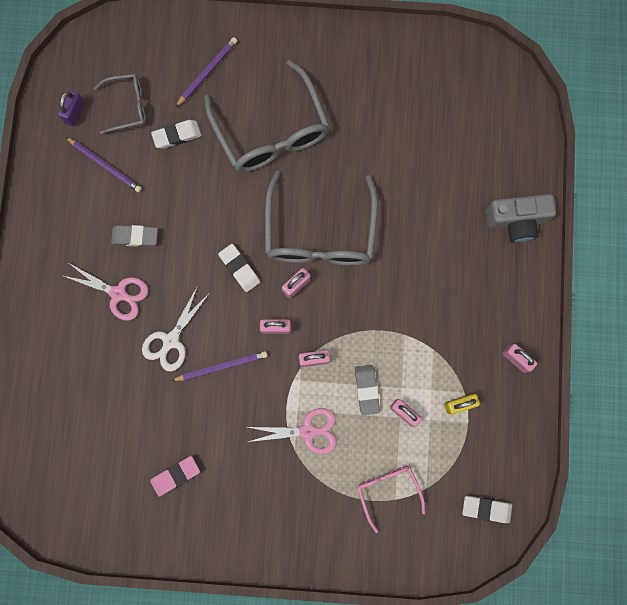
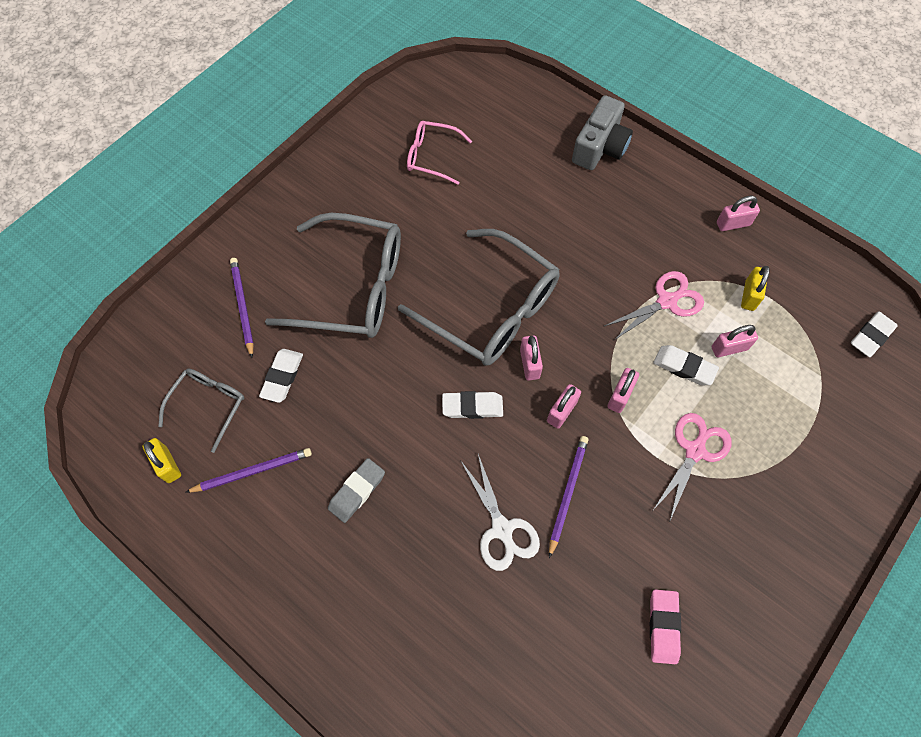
camera: 55 degrees left, 15 degrees down
(75, 113) = (167, 465): purple padlock -> yellow padlock
(118, 294) = (407, 553): pink scissors -> pink scissors (667, 301)
(366, 390) = (684, 367): grey eraser -> white eraser
(388, 490) = (804, 413): pink glasses -> pink glasses (431, 156)

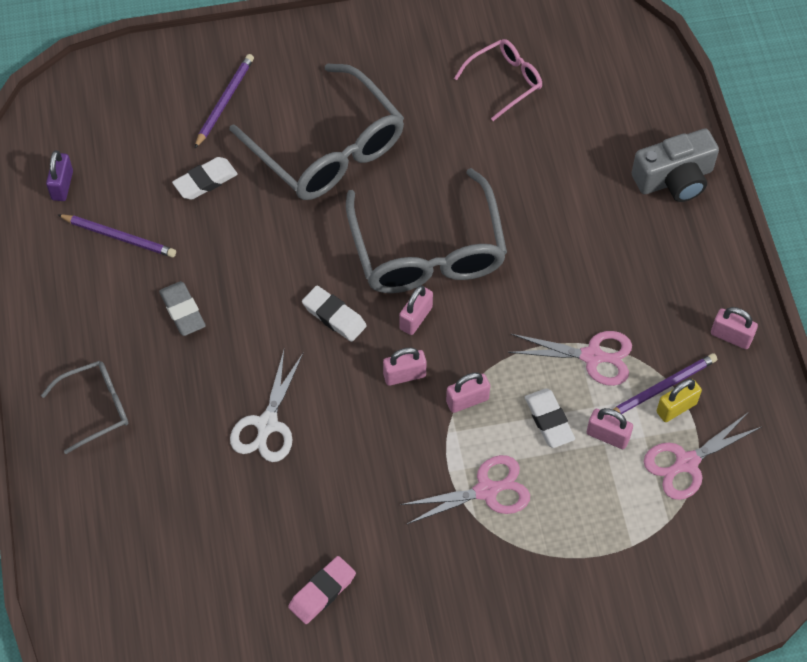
camera: 40 degrees right, 5 degrees down
(167, 465) = (62, 185): yellow padlock -> purple padlock
(209, 405) = (131, 162): grey glasses -> grey glasses (96, 407)
(357, 491) = (183, 311): grey eraser -> grey eraser turned 75 degrees clockwise
(431, 156) = (505, 81): pink glasses -> pink glasses turned 90 degrees clockwise
(567, 493) = (345, 439): purple pencil -> purple pencil (661, 387)
(791, 328) = (686, 463): none -> pink scissors
(871, 336) = (756, 526): white eraser -> none

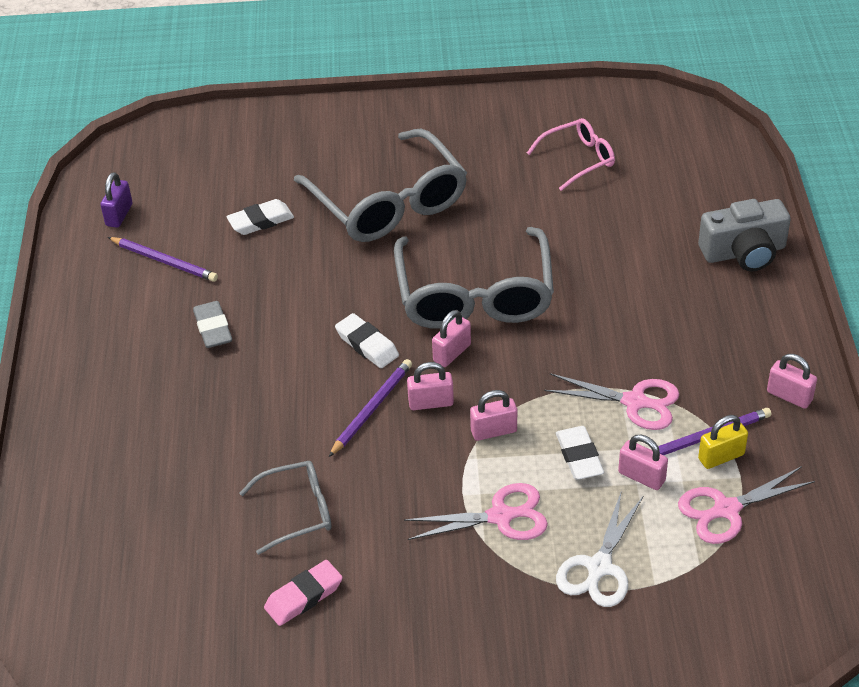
camera: 10 degrees right, 15 degrees down
(96, 407) = (105, 405): grey glasses -> grey glasses (298, 511)
(224, 101) = (294, 158): purple pencil -> purple pencil (371, 408)
(267, 425) = (277, 435): white scissors -> white scissors (599, 568)

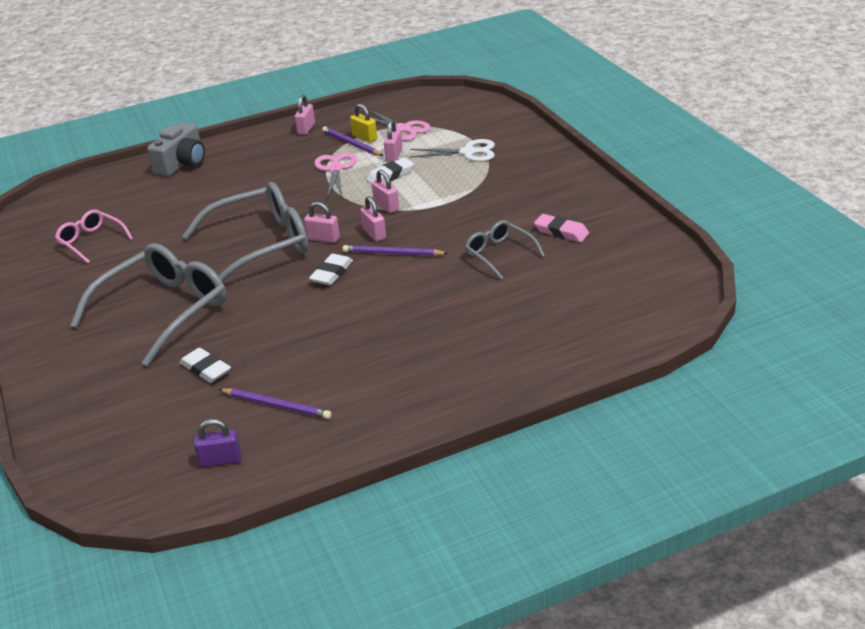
camera: 110 degrees left, 10 degrees down
(164, 261) = (276, 405): purple pencil -> purple pencil turned 105 degrees clockwise
(213, 328) = (348, 348): grey eraser -> none
(501, 516) = (453, 187): pink scissors -> none
(744, 252) = (182, 163): grey camera -> grey camera turned 60 degrees clockwise

